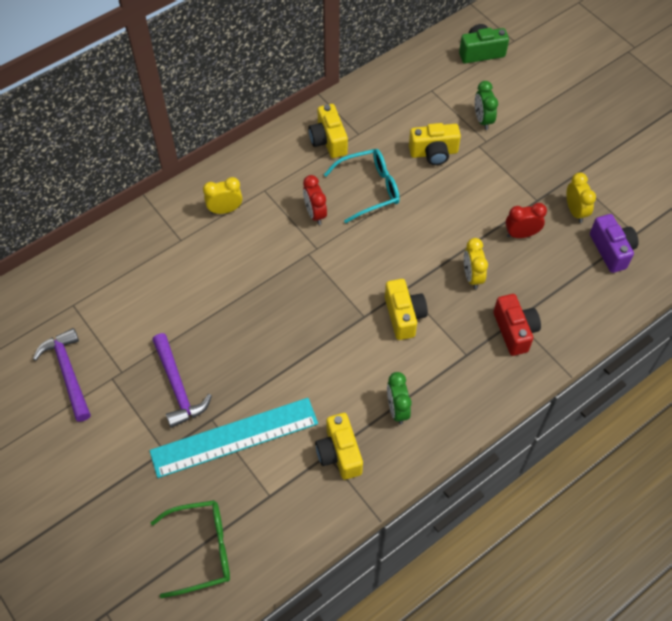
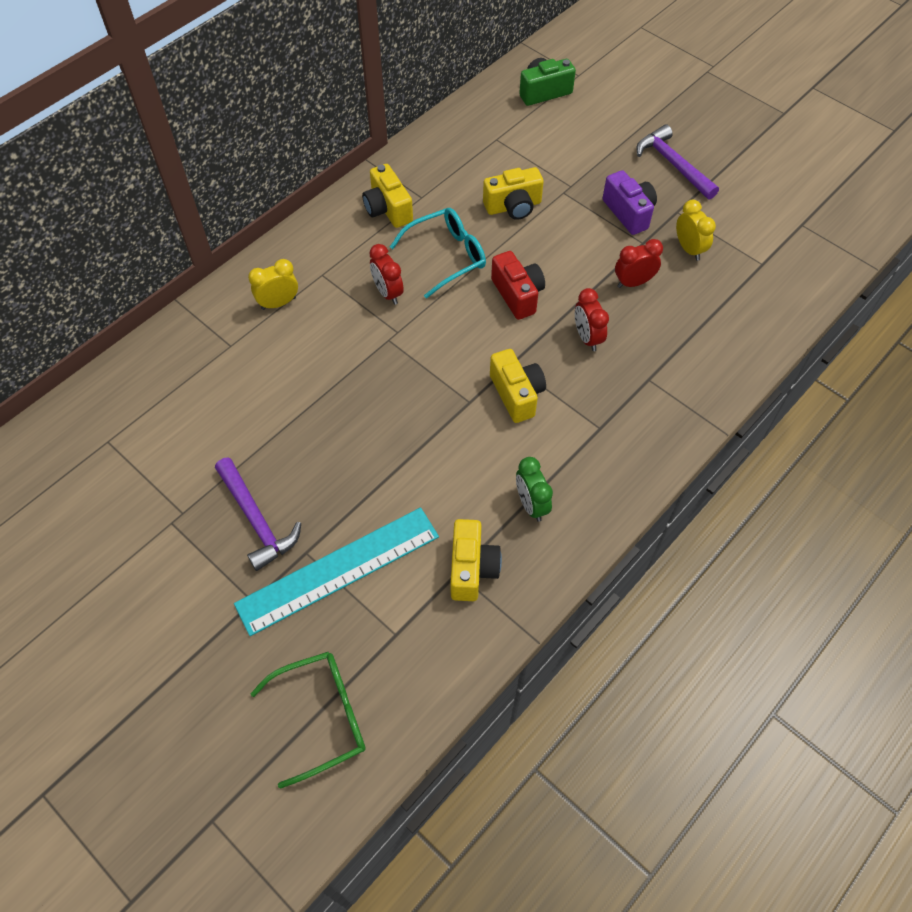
camera: 10 degrees left, 0 degrees up
(68, 373) = (114, 525): purple hammer -> purple hammer (673, 165)
(339, 453) = (472, 568): yellow camera -> yellow camera turned 150 degrees counterclockwise
(472, 276) = (587, 338): yellow clock -> red clock
(482, 120) = (561, 164): green clock -> none
(514, 331) = (650, 392): red camera -> red camera (517, 295)
(611, 250) = (739, 286): purple camera -> purple camera (629, 213)

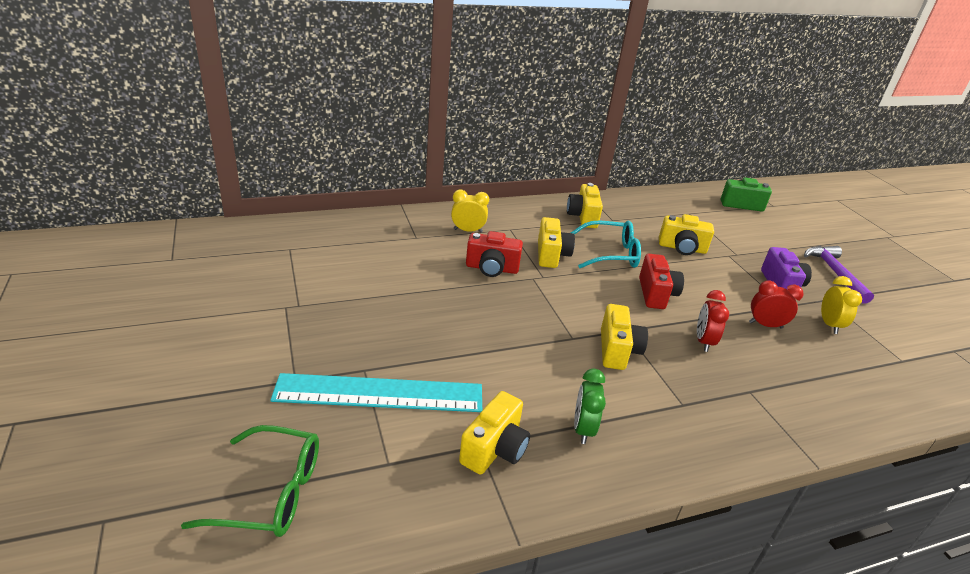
camera: 25 degrees right, 25 degrees down
(256, 519) = (346, 332): purple hammer -> none
(339, 349) = (492, 268): none -> red camera
(388, 293) = (551, 255): red clock -> yellow camera

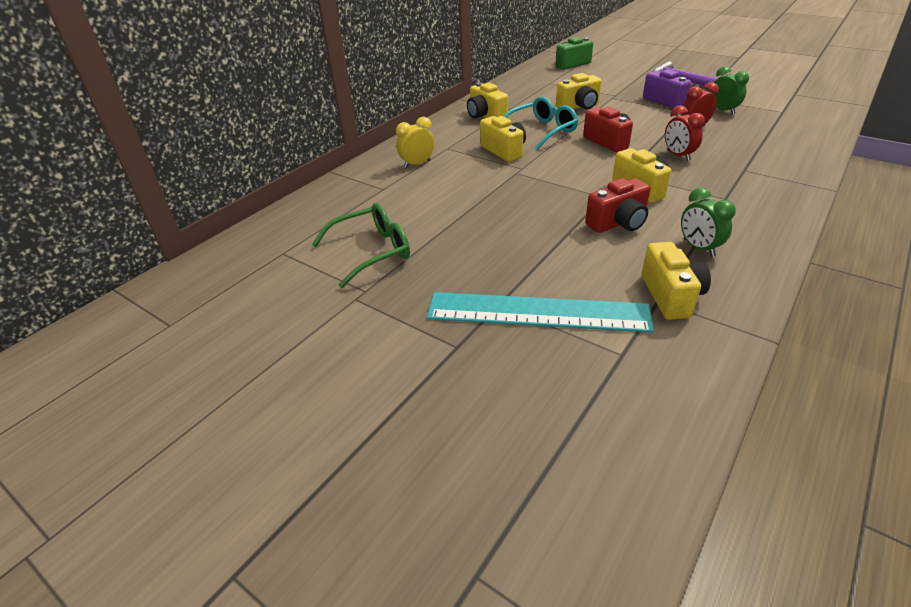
camera: 30 degrees left, 5 degrees up
(271, 492) = (576, 438): green glasses -> green glasses (372, 251)
(379, 393) = (537, 312): turquoise ruler -> turquoise ruler turned 45 degrees clockwise
(492, 268) = (477, 181): red camera -> red camera (618, 223)
(829, 325) = (723, 111): yellow clock -> green clock

